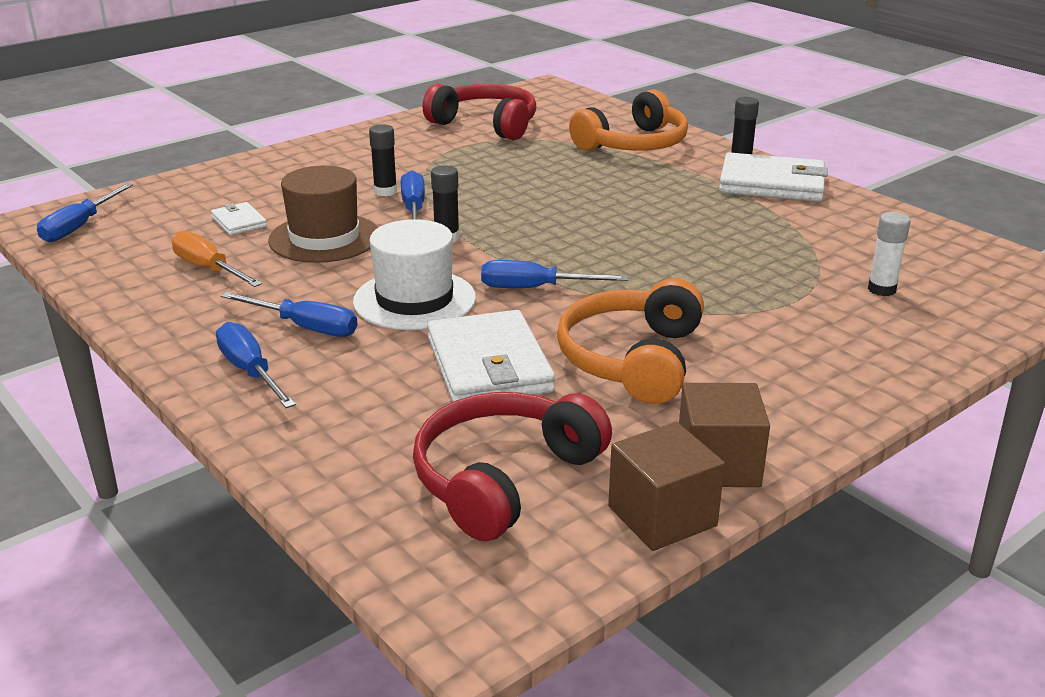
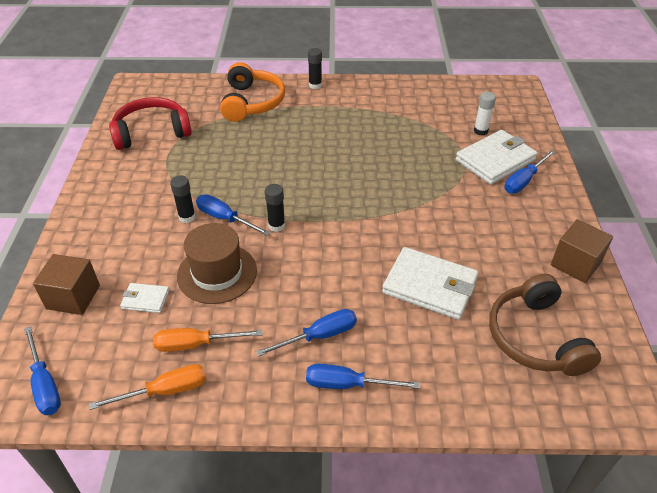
camera: 50 degrees left, 15 degrees up
(129, 280) = (165, 391): none -> orange screwdriver
(414, 300) = (335, 276): white hat -> none
(503, 478) = (535, 337): red headphones -> brown headphones
(535, 288) = (370, 227): blue screwdriver -> blue screwdriver (524, 181)
(632, 359) = (469, 236): orange headphones -> none
(662, 516) = (601, 303): brown cube -> brown cube (73, 297)
(772, 183) = (351, 93): white wallet -> white wallet (495, 160)

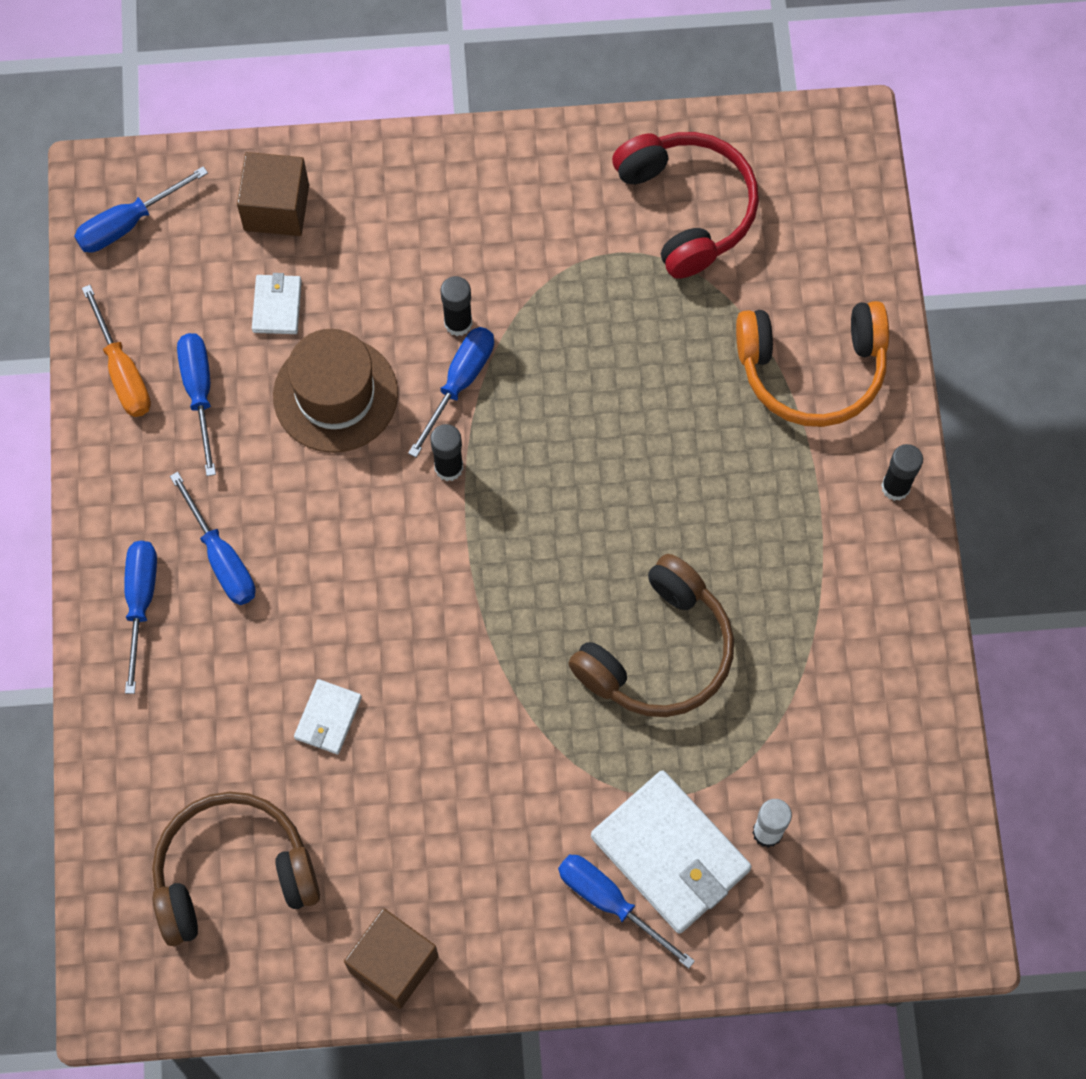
camera: 85 degrees right, 25 degrees up
(196, 344) = (199, 393): orange screwdriver -> blue screwdriver
(391, 157) = (658, 652): none -> brown headphones
(430, 286) = (328, 718): white wallet -> white wallet, size x0.49

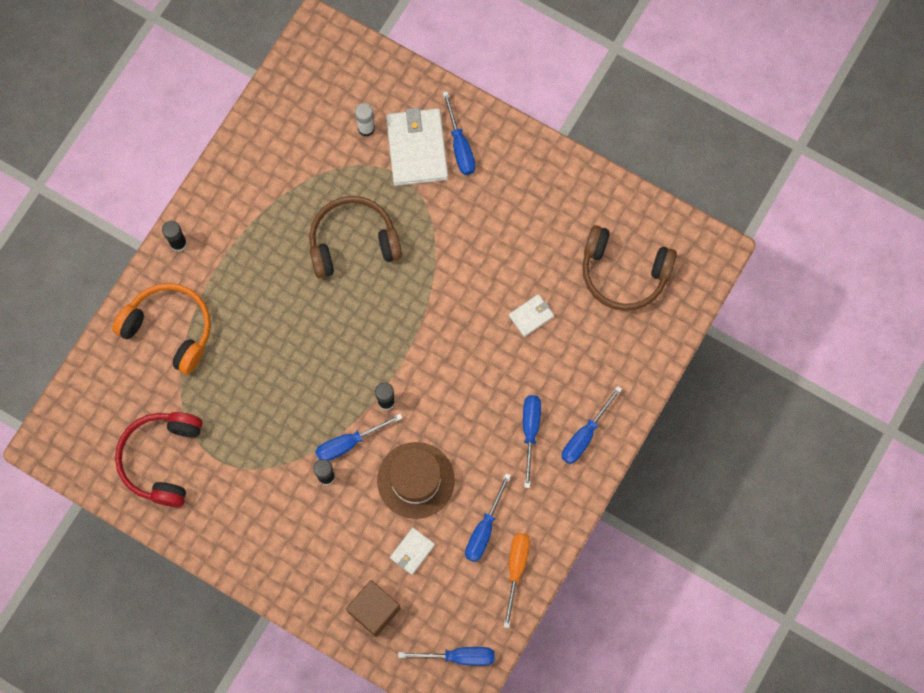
camera: 145 degrees left, 5 degrees up
(393, 963) = (576, 184): brown cube -> none

